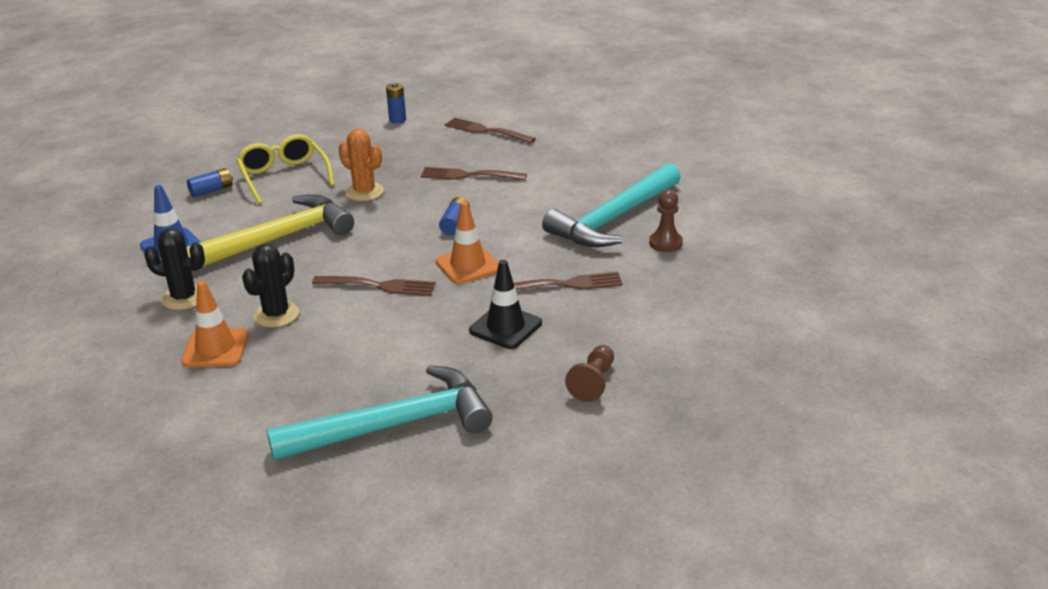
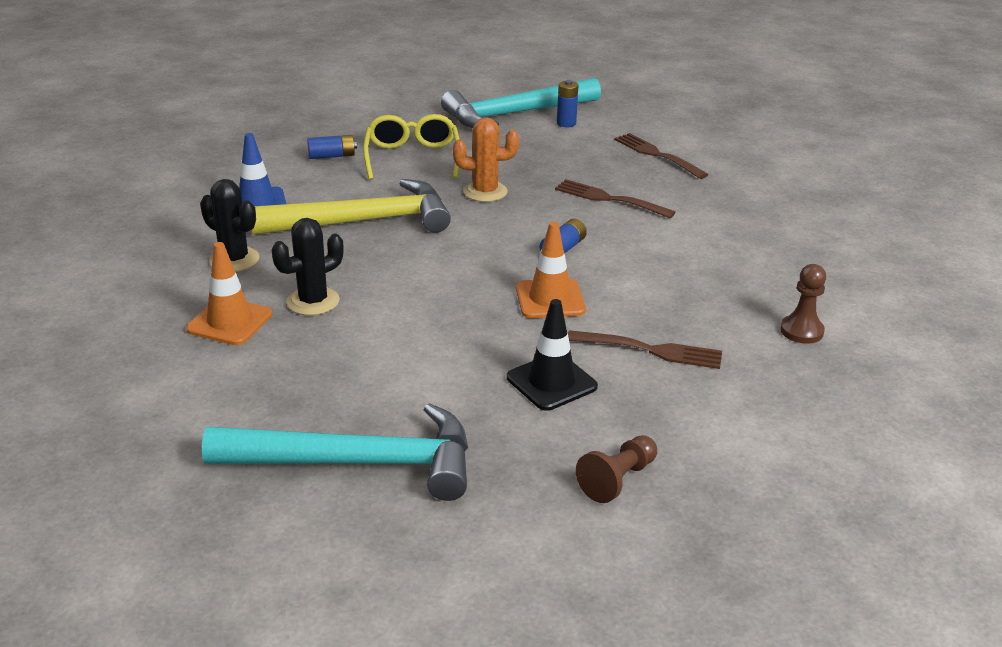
camera: 20 degrees right, 0 degrees up
(364, 192) = (485, 192): orange cactus -> orange cactus turned 60 degrees counterclockwise
(379, 286) = (438, 298): brown fork -> none
(613, 219) = (751, 286): turquoise hammer -> turquoise hammer (515, 114)

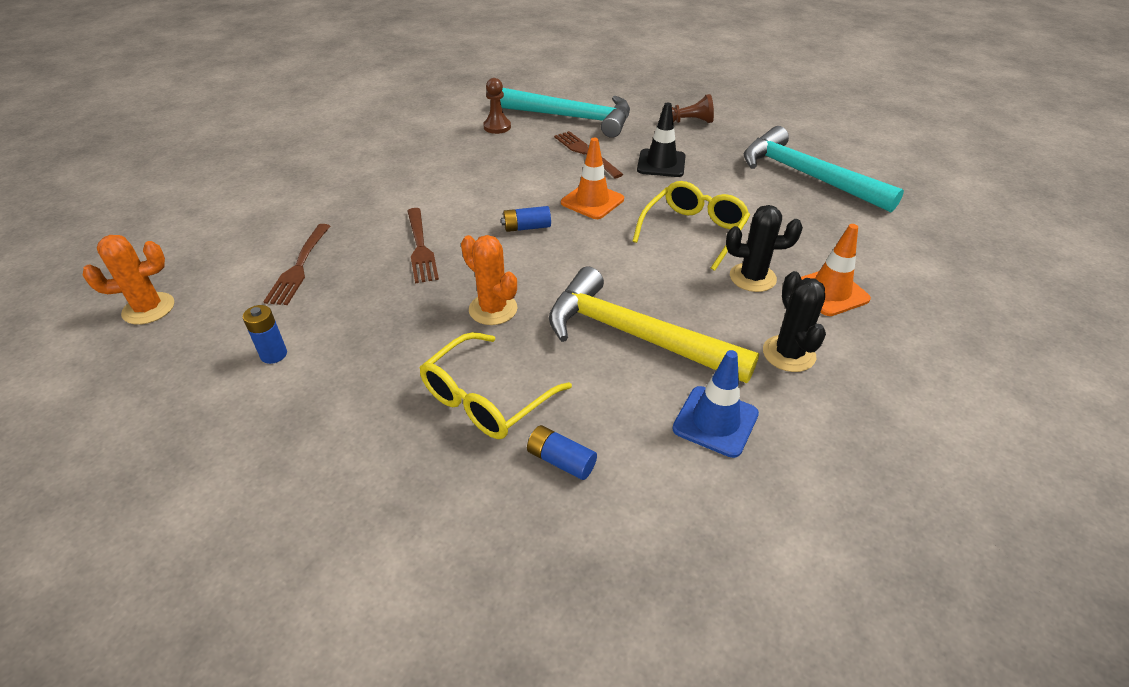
camera: 135 degrees left, 10 degrees up
(413, 318) = (694, 231): none -> yellow glasses
(515, 114) = (282, 406): turquoise hammer -> turquoise hammer (571, 118)
(681, 107) = (148, 309): none -> orange cactus

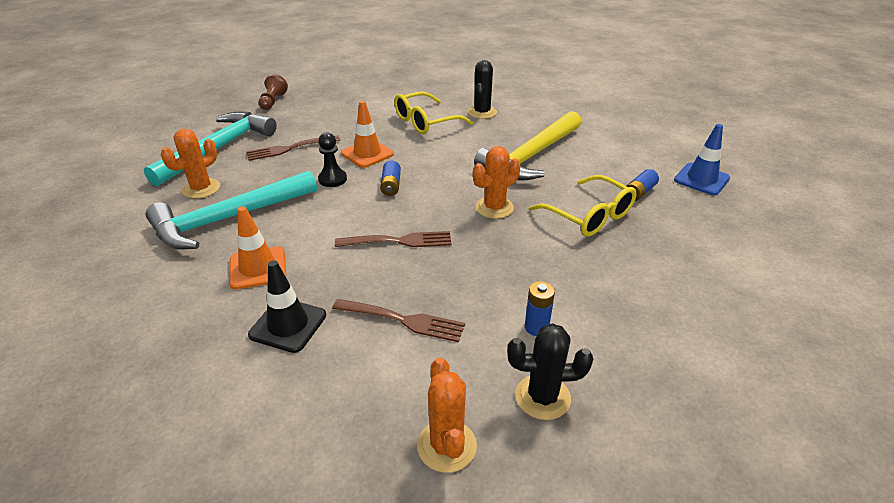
camera: 80 degrees left, 5 degrees down
(497, 127) = (201, 189): brown pawn -> orange cactus
(531, 189) = (332, 179): none -> black pawn
(661, 163) = (329, 120): black traffic cone -> black traffic cone (288, 325)
(694, 231) = (425, 122): yellow glasses -> yellow glasses turned 75 degrees counterclockwise
(715, 421) = (604, 143): blue traffic cone -> blue traffic cone (701, 179)
(788, 354) = (552, 115): black cactus -> black cactus (542, 397)
(807, 175) = (378, 77): turquoise hammer -> turquoise hammer (228, 218)
(830, 292) = (501, 95): orange traffic cone -> orange traffic cone (258, 268)

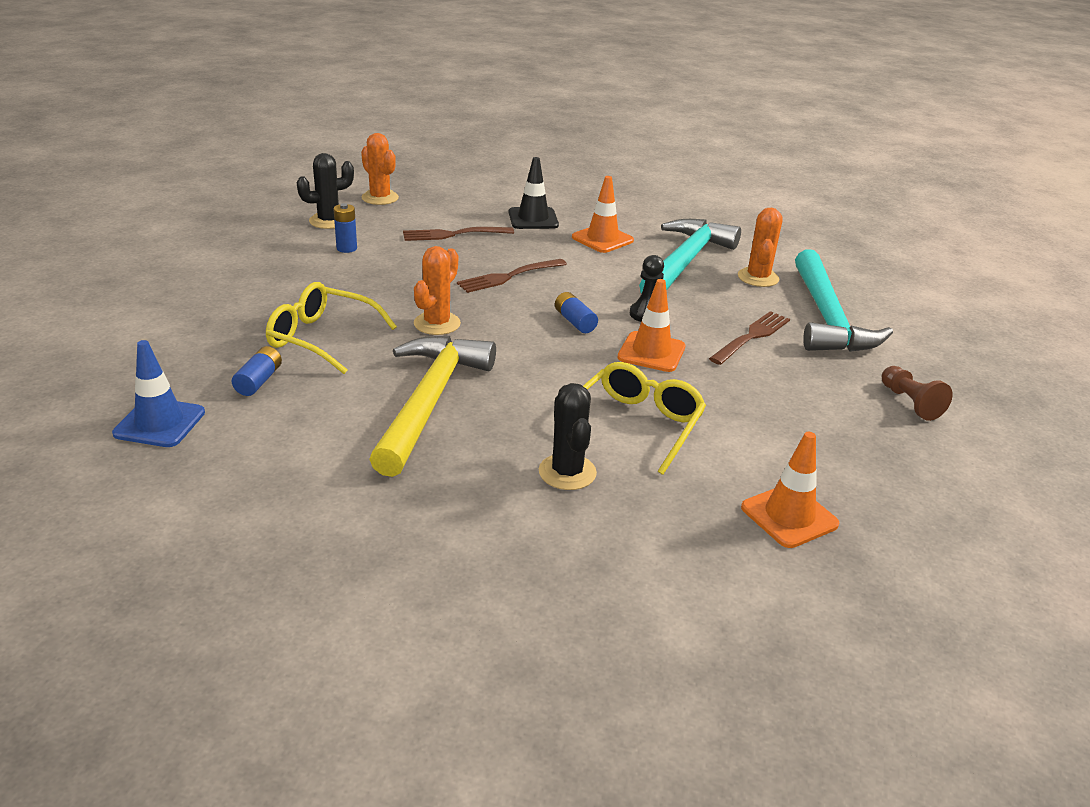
camera: 150 degrees right, 5 degrees down
(403, 82) = (789, 516): none -> orange traffic cone

